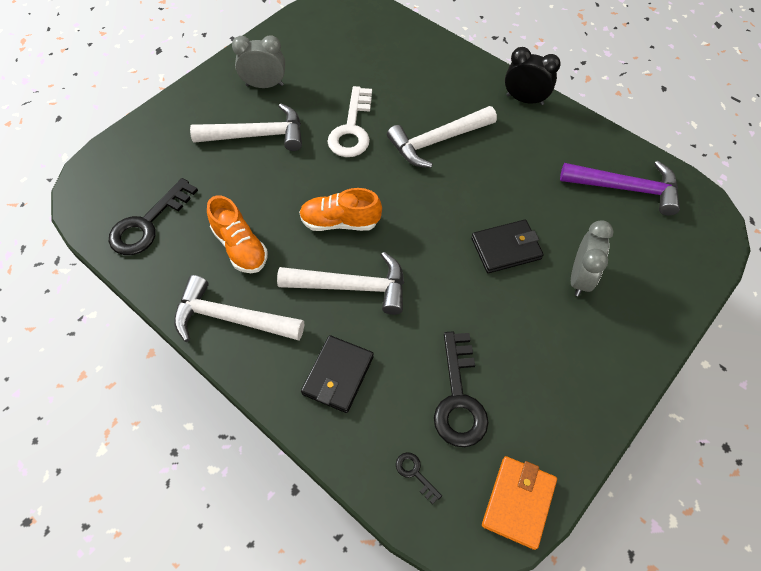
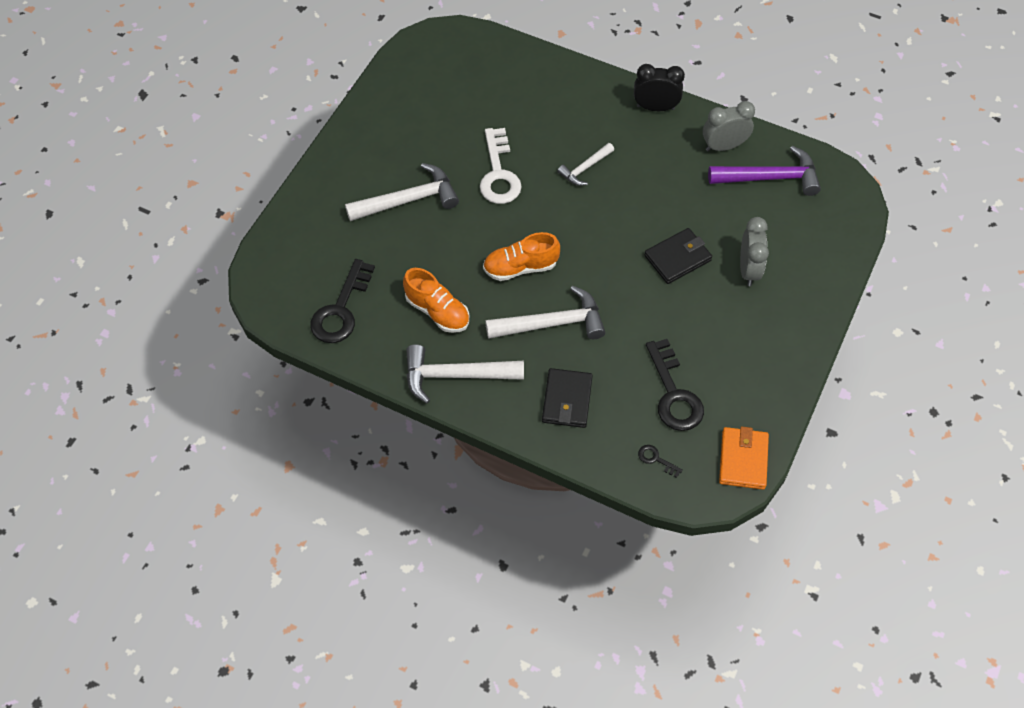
camera: 15 degrees left, 0 degrees up
(264, 85) = (394, 145): grey clock -> grey clock (723, 146)
(437, 141) = (585, 168): white hammer -> white hammer, size x0.57

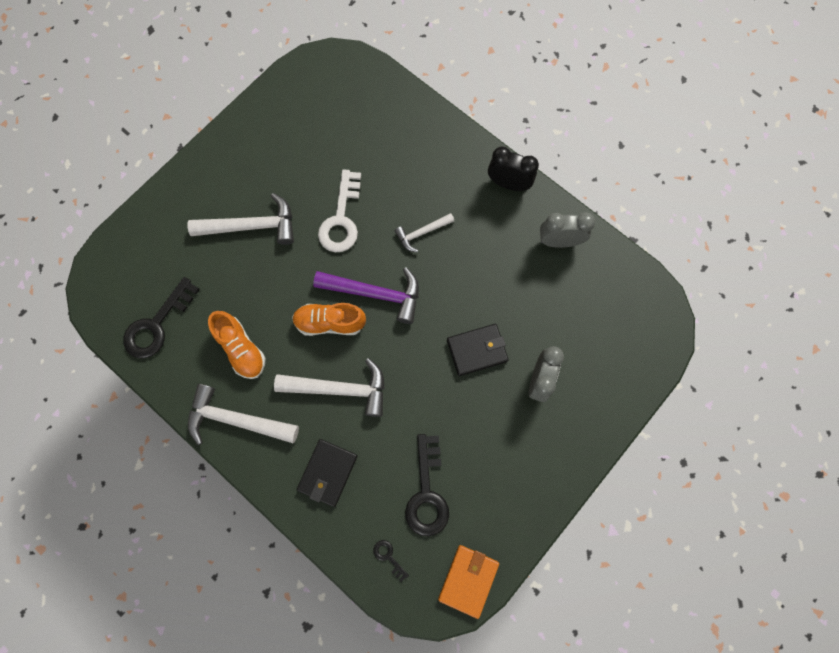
camera: 15 degrees right, 15 degrees up
(769, 178) = (592, 286): purple hammer -> purple hammer (375, 293)

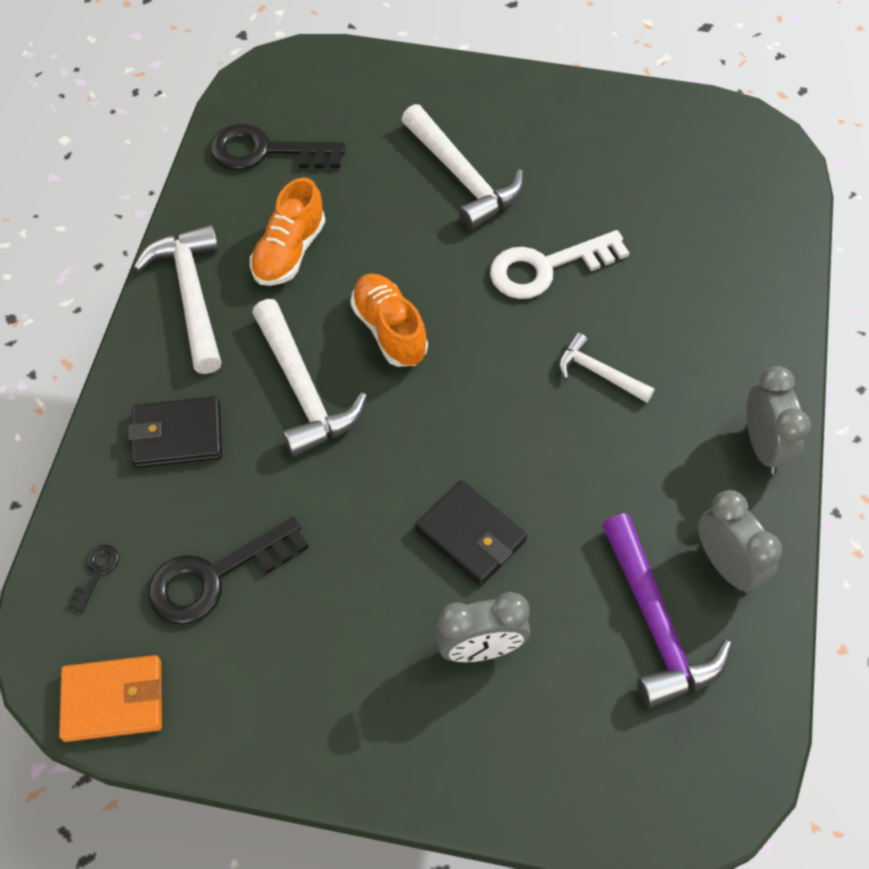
camera: 60 degrees right, 15 degrees down
(375, 293) = (467, 362): purple hammer -> purple hammer (655, 623)
(508, 184) = (763, 446): black clock -> grey clock

